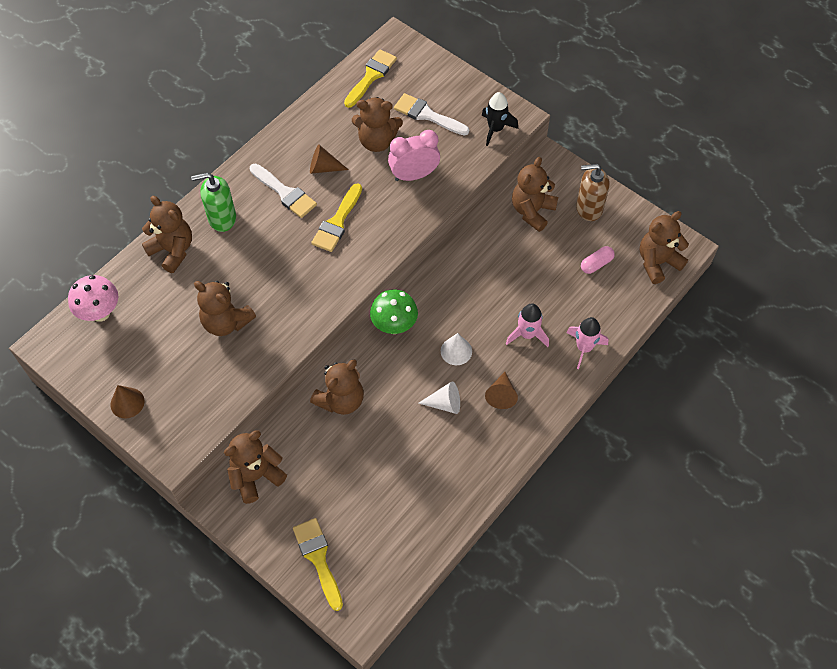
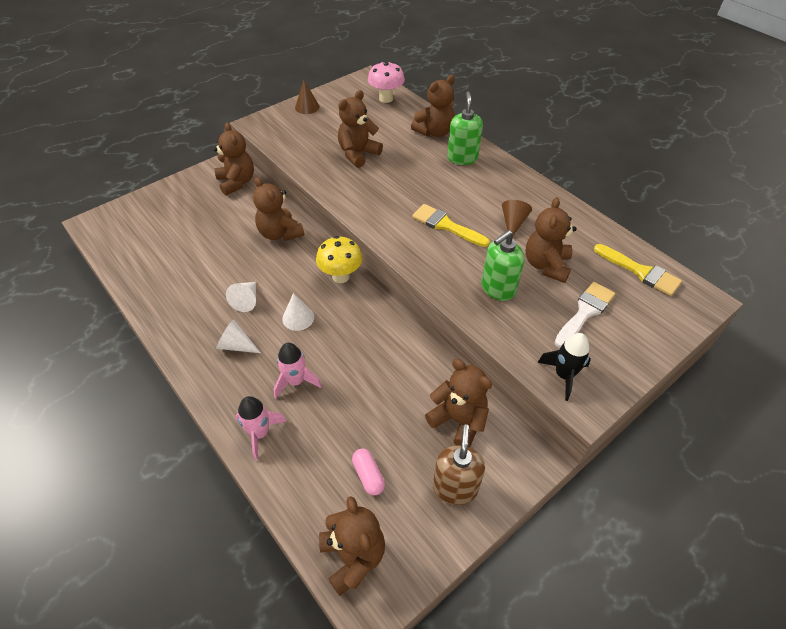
camera: 100 degrees right, 10 degrees down
(284, 193) = (485, 195): white brush -> none
(318, 559) = (154, 207): yellow brush -> none
(394, 326) = (341, 276): green mushroom -> yellow mushroom
(414, 175) = (497, 288): pink clock -> green soap dispenser
(501, 395) = (236, 345): brown cone -> white cone

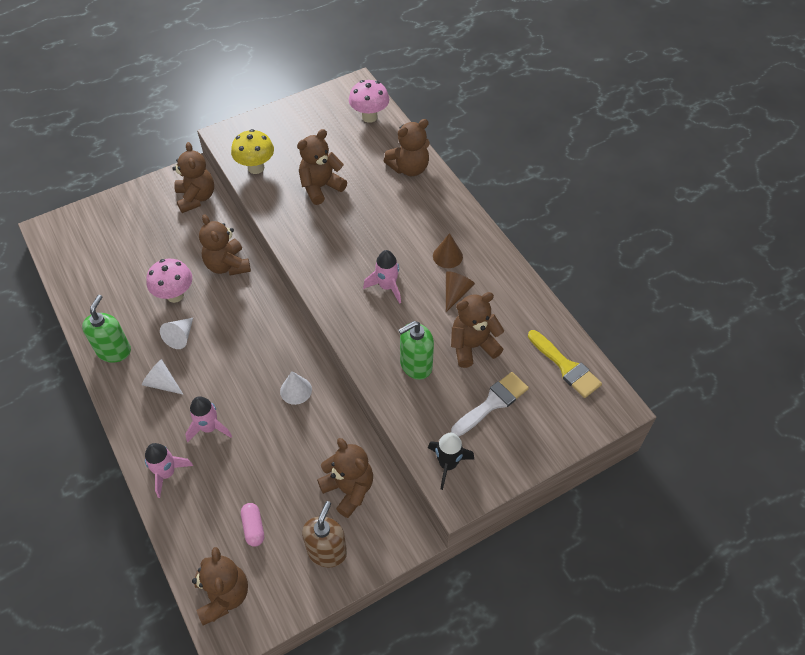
camera: 10 degrees right, 5 degrees up
(233, 264) = (175, 295): none -> pink mushroom
(298, 318) = (225, 362): white cone -> white cone (296, 390)
(307, 107) = (282, 119): brown cone -> brown cone (447, 256)
(341, 276) = (276, 323): yellow mushroom -> yellow mushroom (256, 168)
(446, 225) = (387, 287): yellow brush -> pink rocket
(462, 158) = (428, 206): green soap dispenser -> green soap dispenser (114, 351)
(546, 265) = (472, 346): brown teddy bear -> brown teddy bear turned 45 degrees clockwise

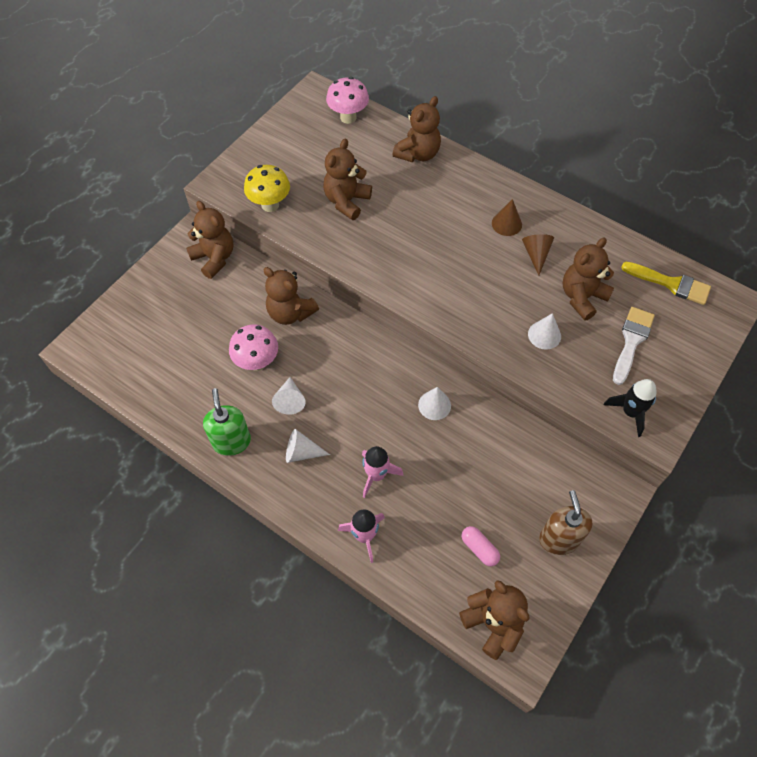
camera: 25 degrees left, 5 degrees up
(349, 489) = (541, 474): brown teddy bear -> none
(387, 287) = (471, 273): pink rocket -> none
(415, 365) = (544, 335): green soap dispenser -> white cone

